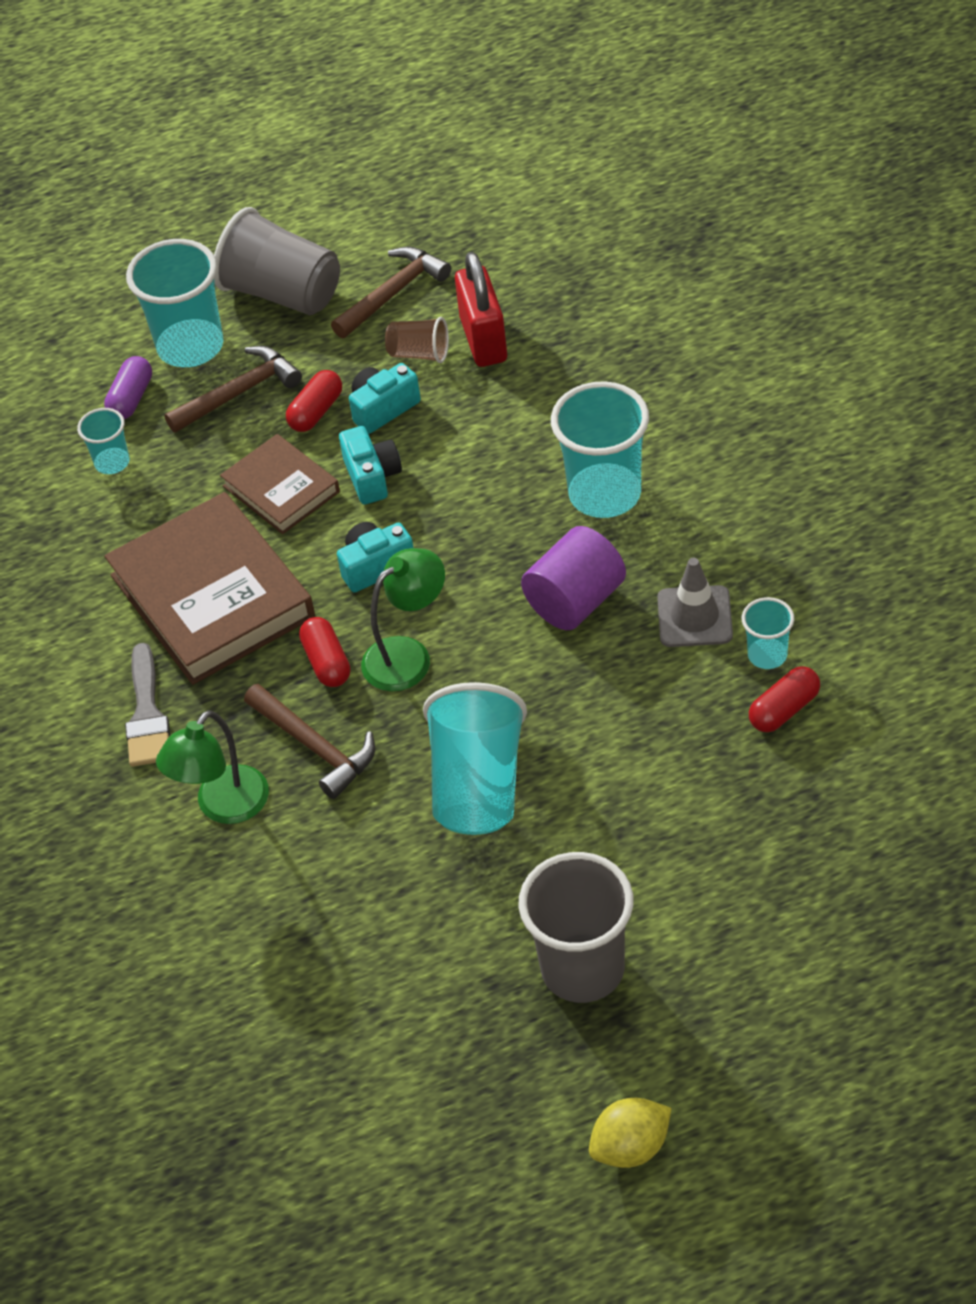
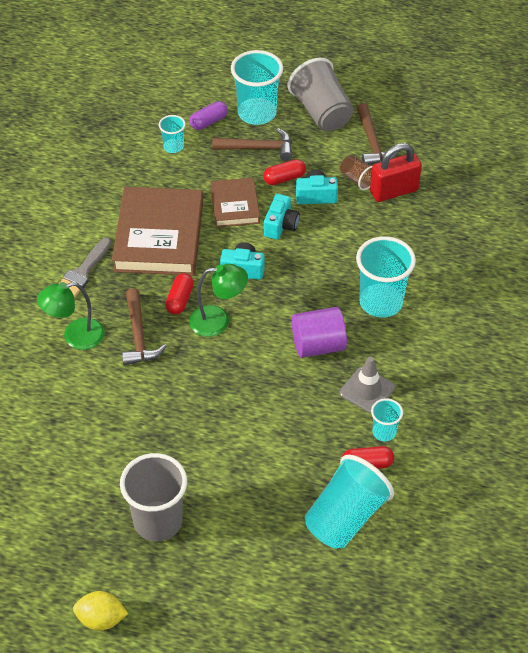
camera: 30 degrees right, 0 degrees up
(393, 293) = (372, 143): brown hammer -> brown hammer turned 90 degrees clockwise
(478, 785) = (192, 402): turquoise cup -> turquoise cup (345, 517)
(483, 340) = (394, 191): red padlock -> red padlock turned 45 degrees clockwise

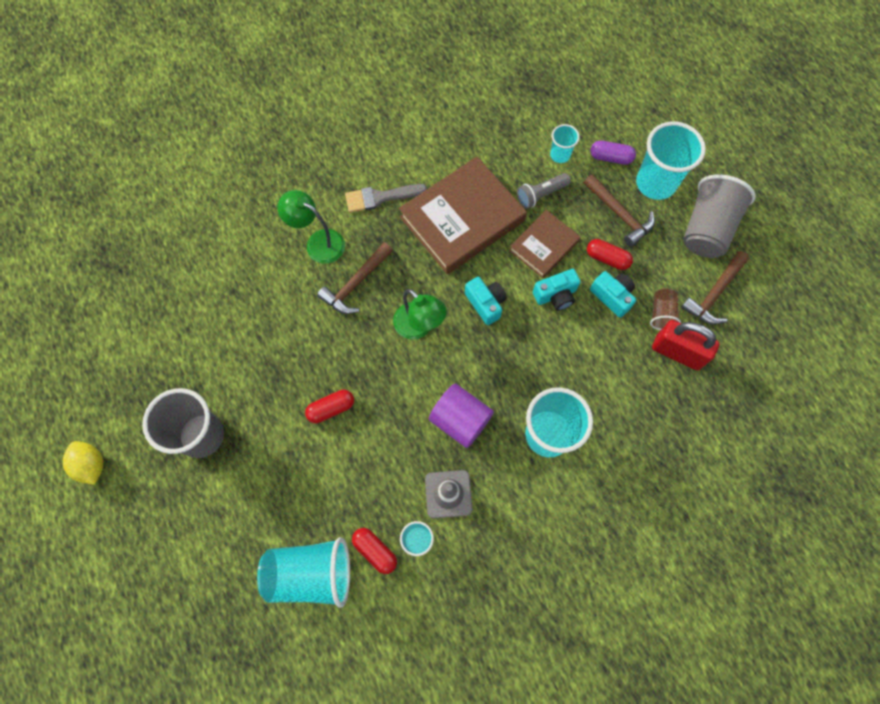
camera: 50 degrees right, 20 degrees up
(180, 300) = (414, 284): red capsule -> red capsule (331, 408)
(192, 179) = (541, 195): none -> grey flashlight

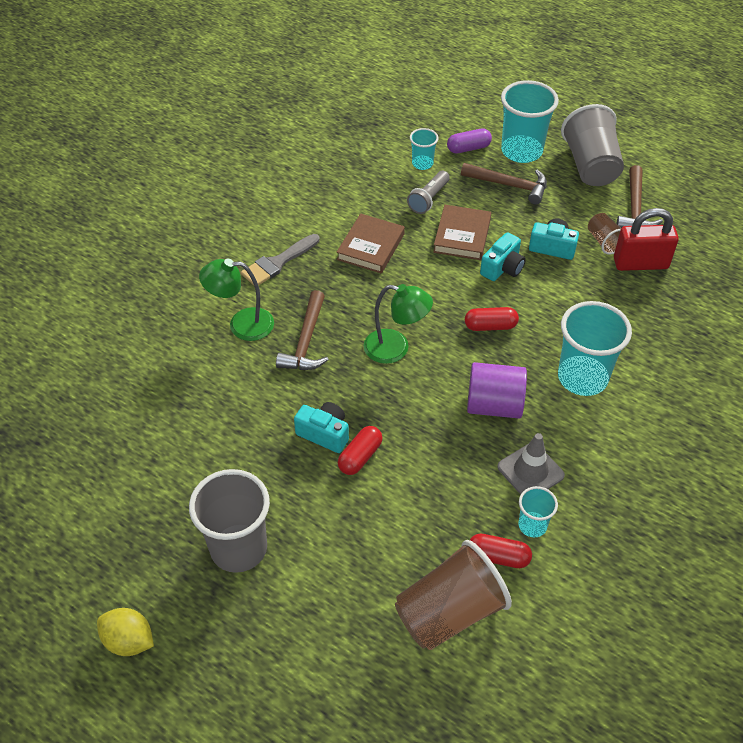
camera: 30 degrees left, 20 degrees down
(311, 573) = (449, 612): turquoise cup -> brown cup
(462, 219) = (371, 247): brown book -> brown book, size x0.56
(485, 303) = (444, 302): turquoise camera -> turquoise camera (324, 433)
(607, 258) = (525, 221): red capsule -> red capsule (490, 326)

